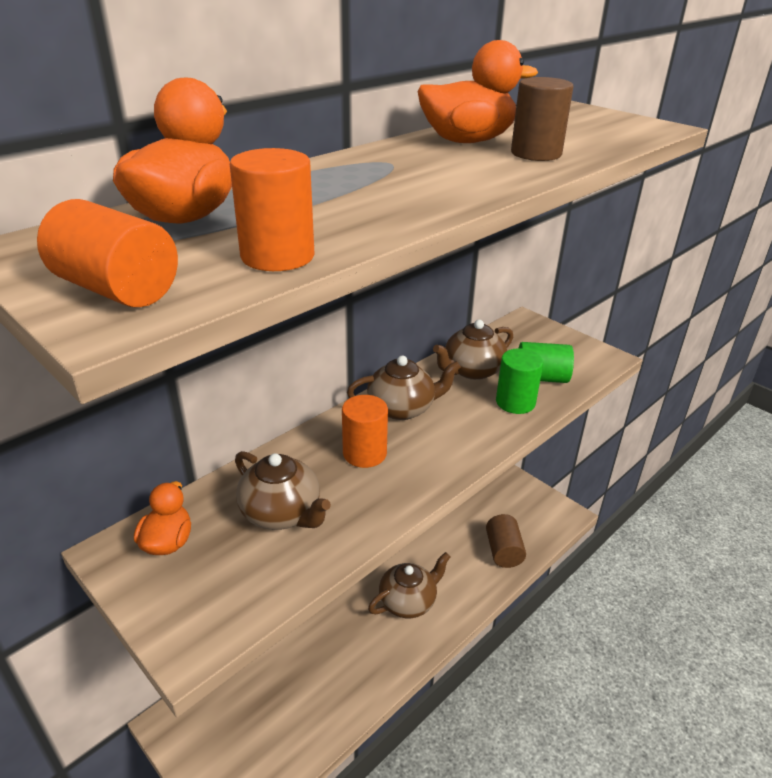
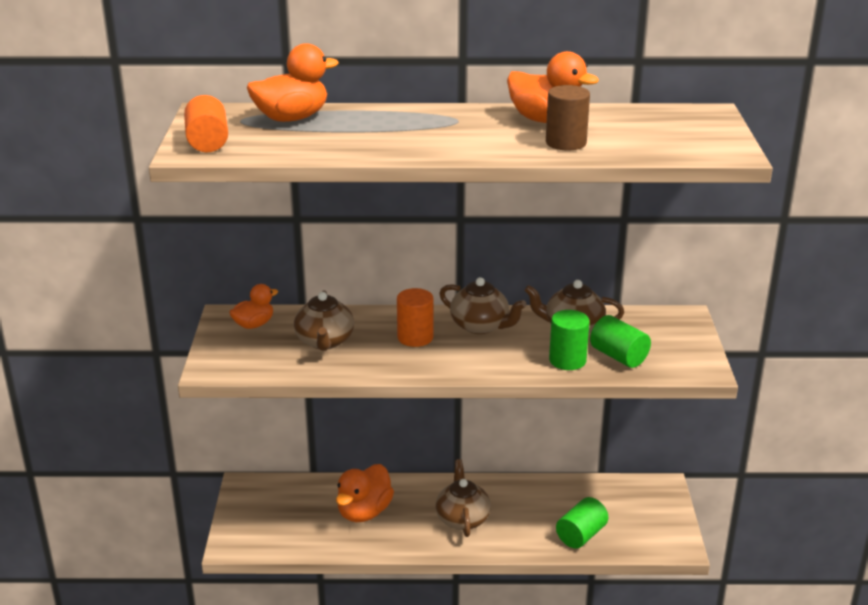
camera: 45 degrees right, 5 degrees down
(277, 256) = (289, 151): orange cylinder -> none
(323, 659) = (364, 512): none -> orange duck
(408, 601) = (462, 518): brown teapot -> brown teapot turned 105 degrees counterclockwise
(503, 551) = (581, 535): brown cylinder -> green cylinder

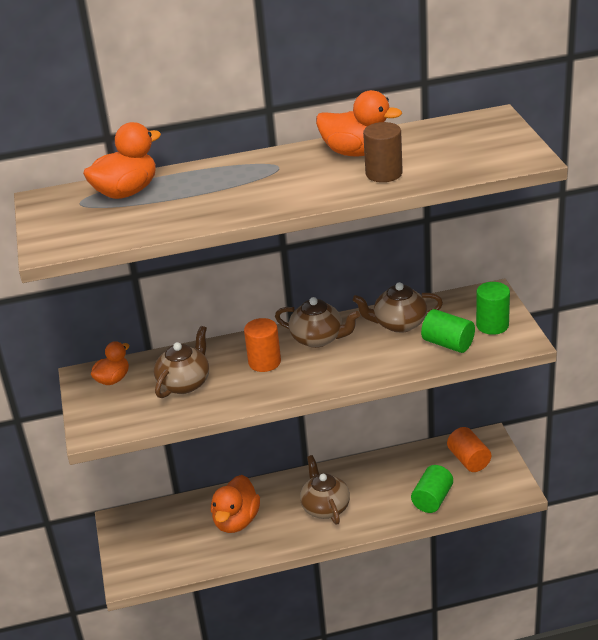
camera: 10 degrees left, 5 degrees up
(207, 142) = (61, 233): orange cylinder -> orange cylinder (468, 460)
(325, 341) = (185, 383): brown teapot -> brown teapot turned 135 degrees counterclockwise
(567, 360) = (405, 357): green cylinder -> green cylinder (492, 325)

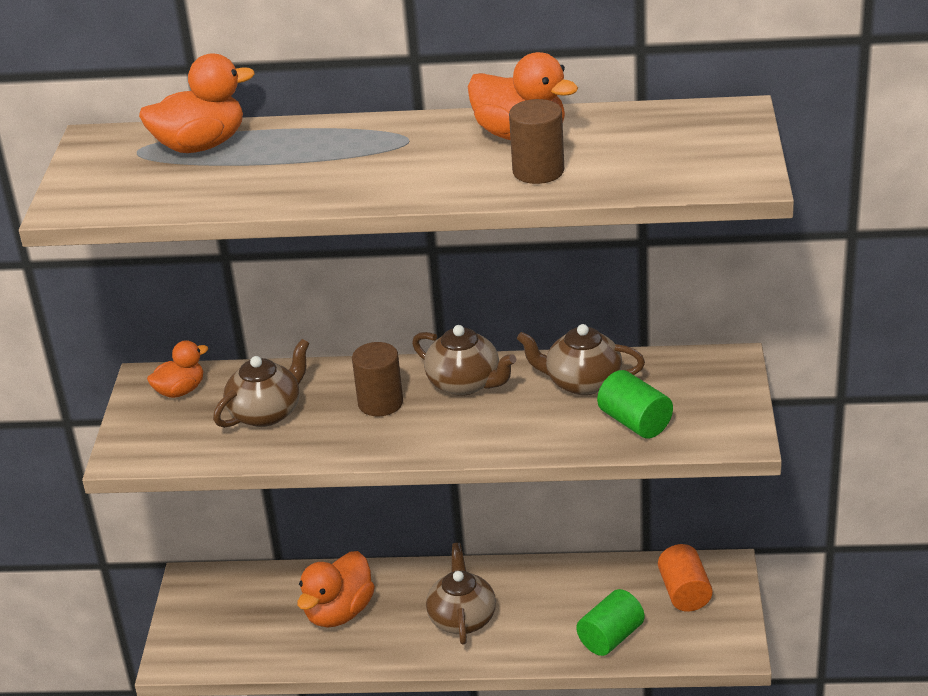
camera: 15 degrees right, 0 degrees up
(264, 362) = (380, 403): orange cylinder -> brown cylinder
(492, 325) = (709, 407): green cylinder -> none

